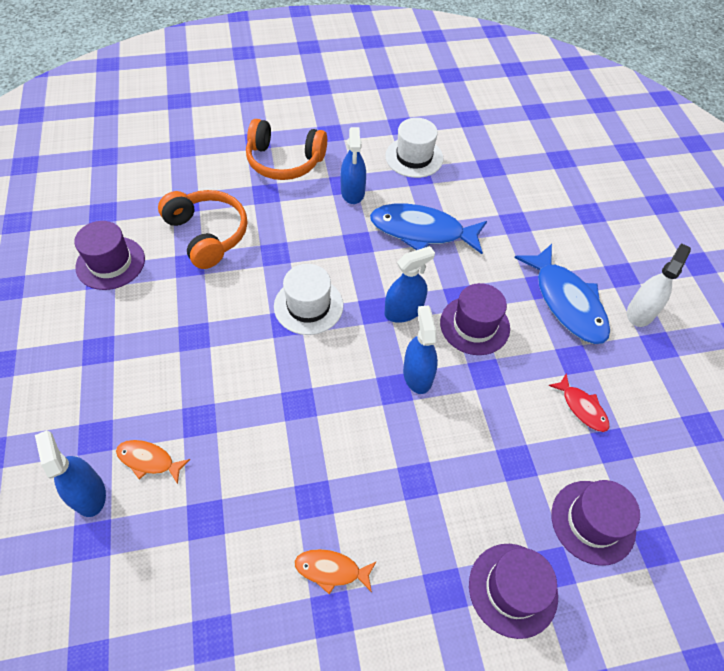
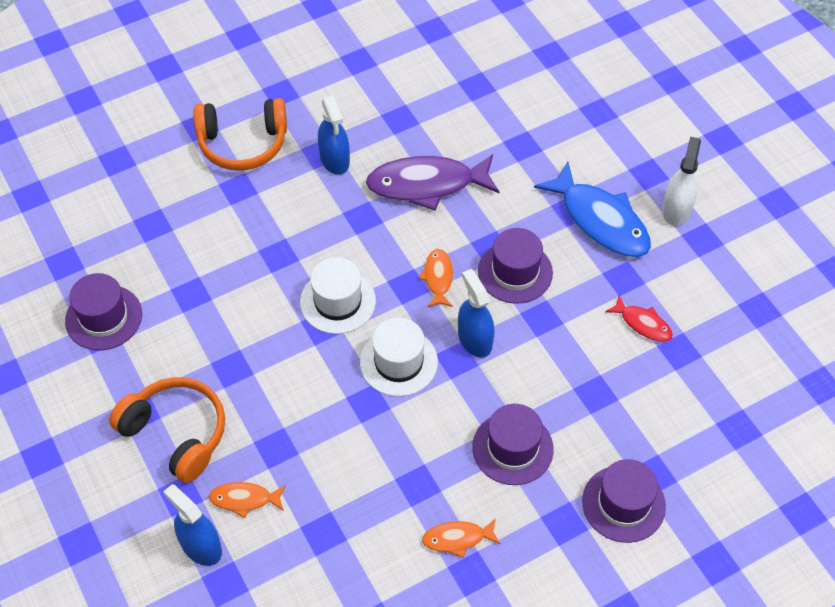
camera: 15 degrees left, 0 degrees up
(207, 234) = (195, 255): orange headphones -> orange headphones (176, 433)
(403, 311) = (438, 278): blue spray bottle -> orange fish
(414, 157) = (387, 97): white hat -> white hat (398, 362)
(422, 231) = (427, 184): blue fish -> purple fish
(593, 522) = (679, 425): purple hat -> purple hat (512, 448)

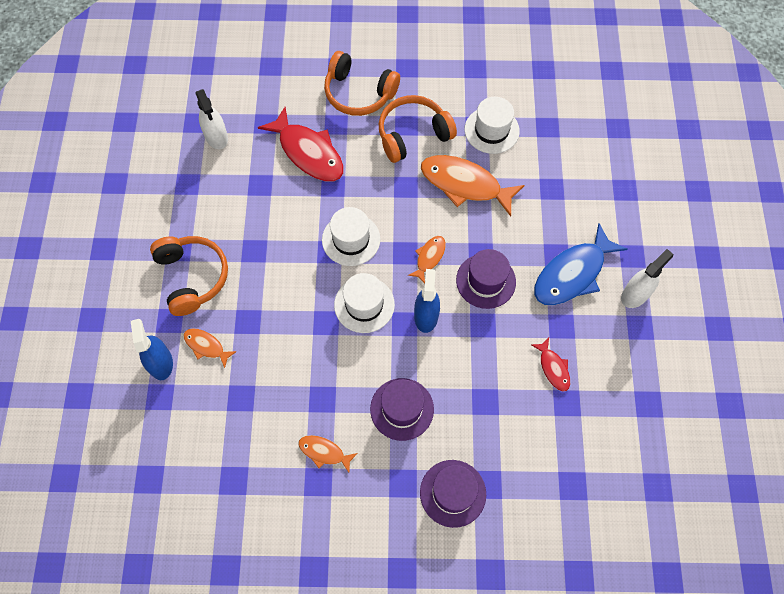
camera: 30 degrees right, 10 degrees up
(101, 266) = (216, 136): none -> white spray bottle
(104, 317) = (196, 173): purple hat -> none
(225, 233) = (308, 152): none -> red fish
(334, 159) = (413, 135): blue spray bottle -> orange headphones
(419, 116) = (491, 130): none -> white hat
(427, 184) = (465, 184): purple fish -> orange fish
(600, 220) = (572, 273): blue fish -> blue fish turned 60 degrees clockwise

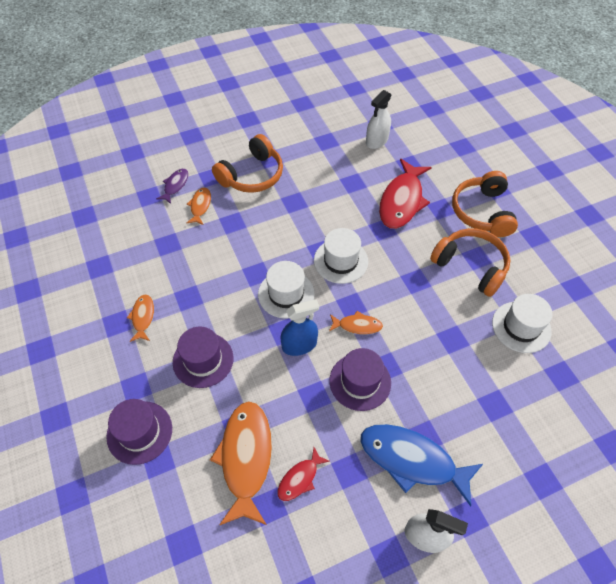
camera: 65 degrees right, 10 degrees down
(160, 363) = (175, 185): blue spray bottle -> purple fish
(465, 184) = (448, 326): orange fish -> orange fish (246, 458)

